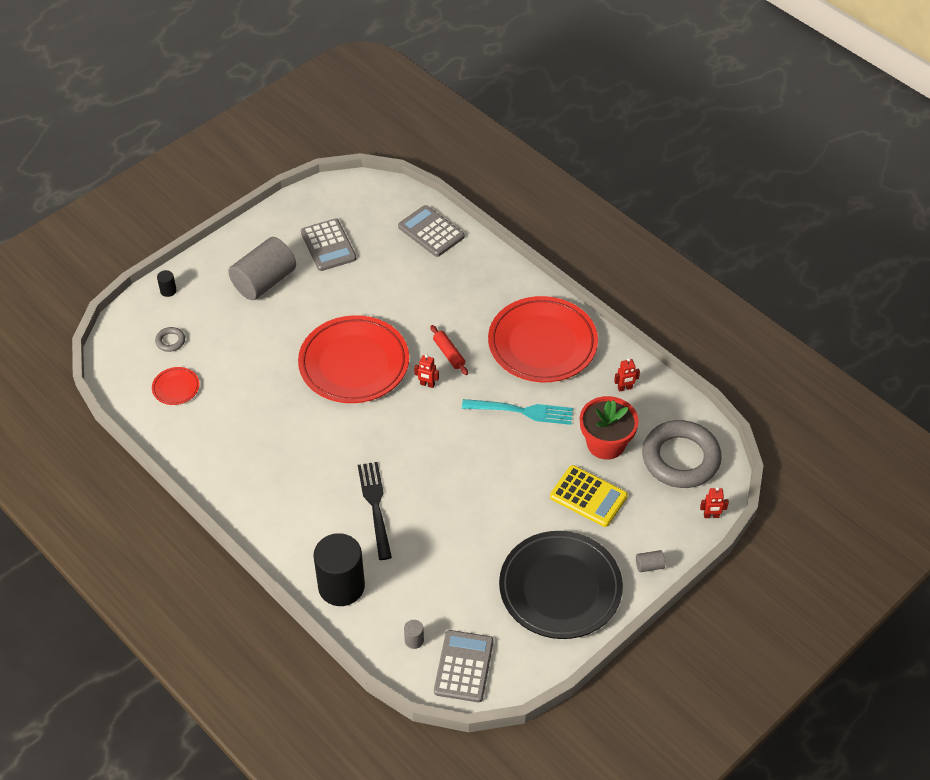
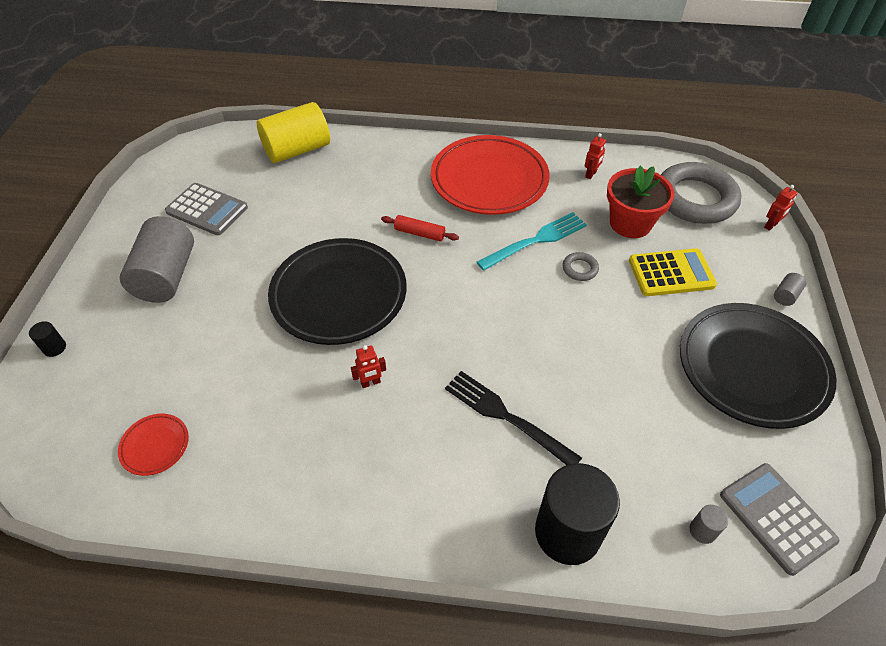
camera: 40 degrees left, 0 degrees up
(170, 341) = (103, 399): grey ring -> grey ring (580, 269)
(354, 364) = (339, 295): red plate -> black plate
(427, 384) = (429, 270): red robot -> red robot (370, 383)
(431, 232) = (297, 150): grey calculator -> yellow cylinder

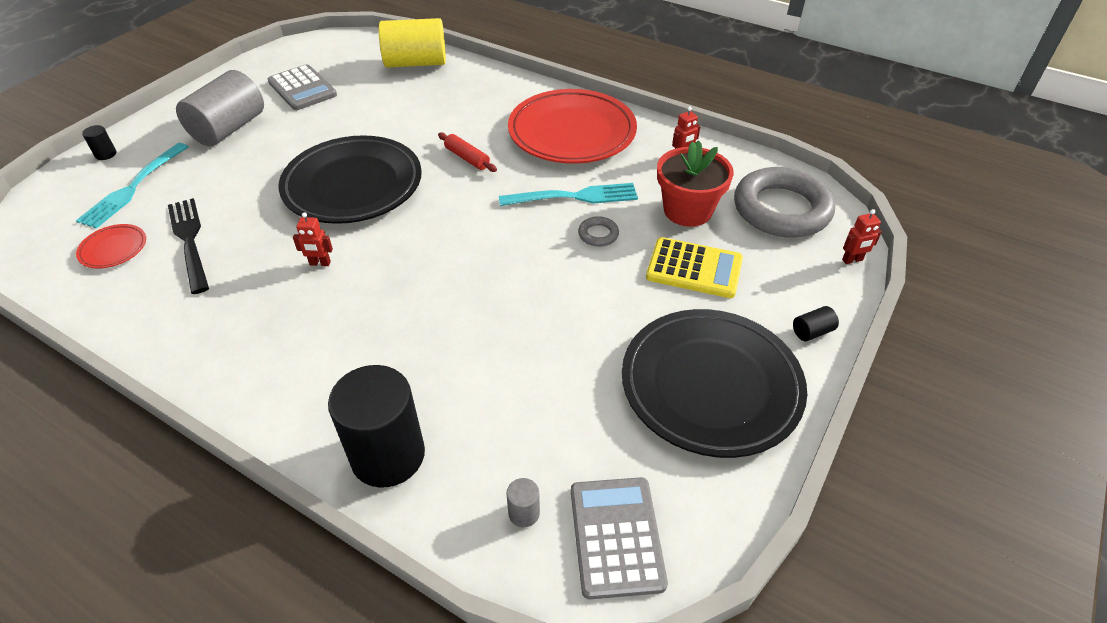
camera: 25 degrees right, 5 degrees down
(118, 373) = (133, 187): none -> turquoise fork
(506, 417) = (416, 335): black fork -> black fork (190, 241)
(785, 295) = (812, 332): grey cylinder -> black cylinder

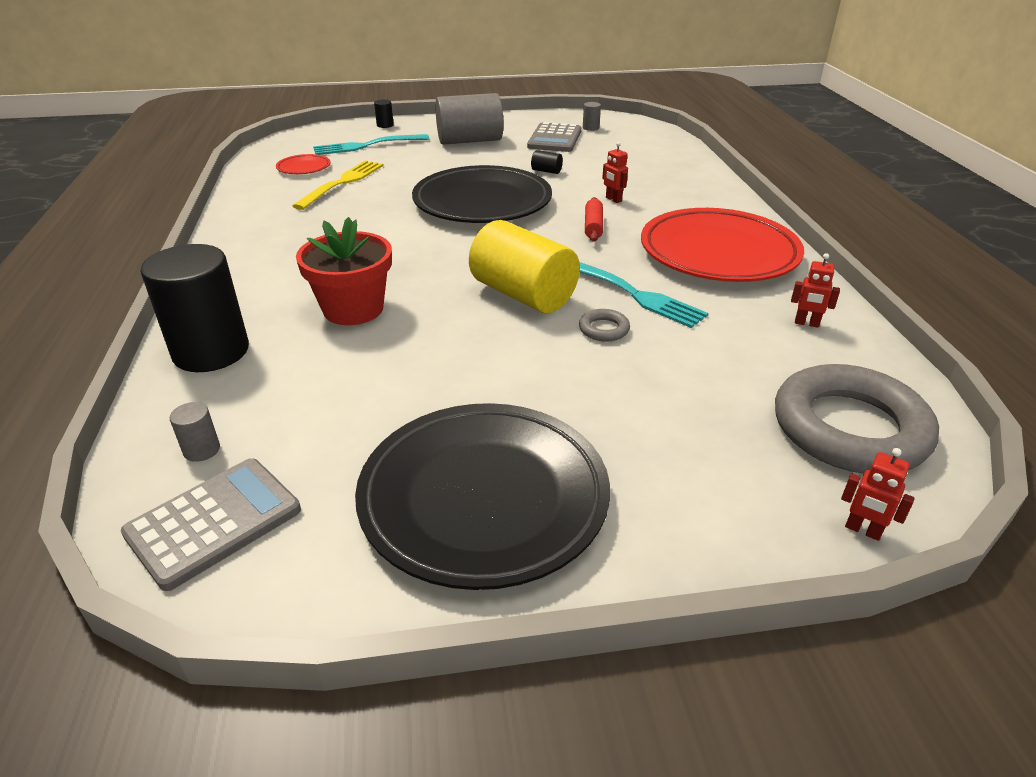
camera: 50 degrees right, 10 degrees down
(190, 241) = (342, 183): black fork -> yellow fork
(313, 61) = (590, 128): none -> grey cylinder
(320, 263) = (381, 231): red robot -> red robot (613, 199)
(416, 63) = (666, 156): yellow cylinder -> yellow cylinder (523, 294)
(687, 210) = (728, 364): red flower pot -> red flower pot (353, 309)
(694, 268) = (646, 408): yellow calculator -> none
(812, 332) = (675, 547): black cylinder -> black cylinder (546, 171)

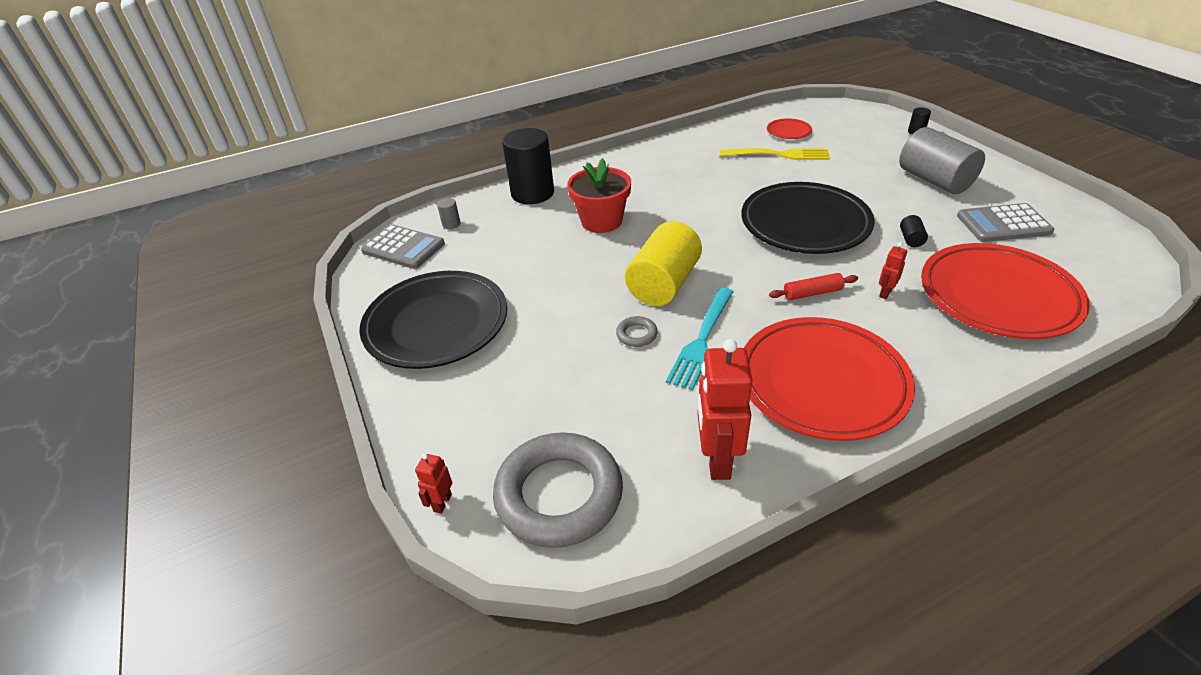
camera: 75 degrees right, 5 degrees up
(367, 145) = (861, 140): turquoise fork -> none
(590, 128) = (1071, 239): grey cylinder -> none
(643, 166) = (997, 297): none -> red plate
(806, 323) = (717, 460): red robot -> red robot, size x2.12

